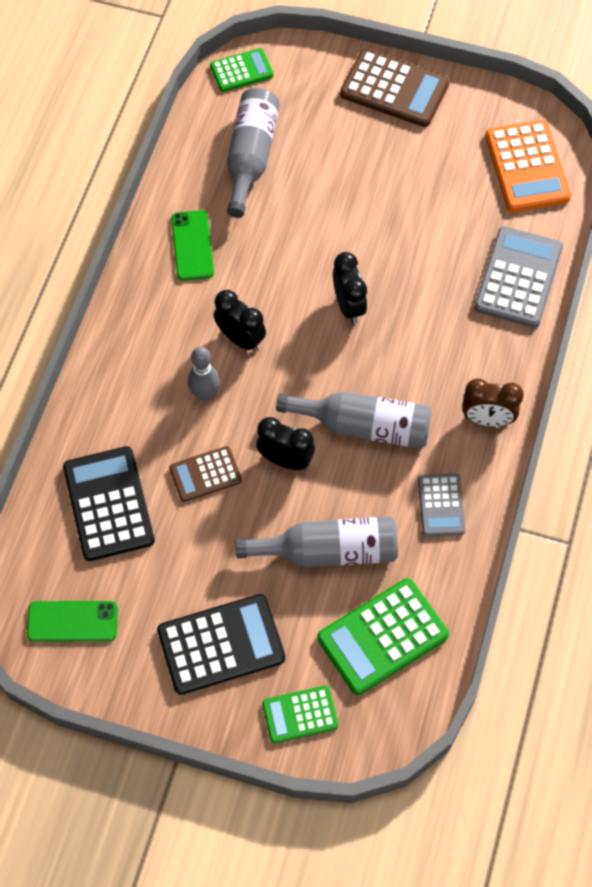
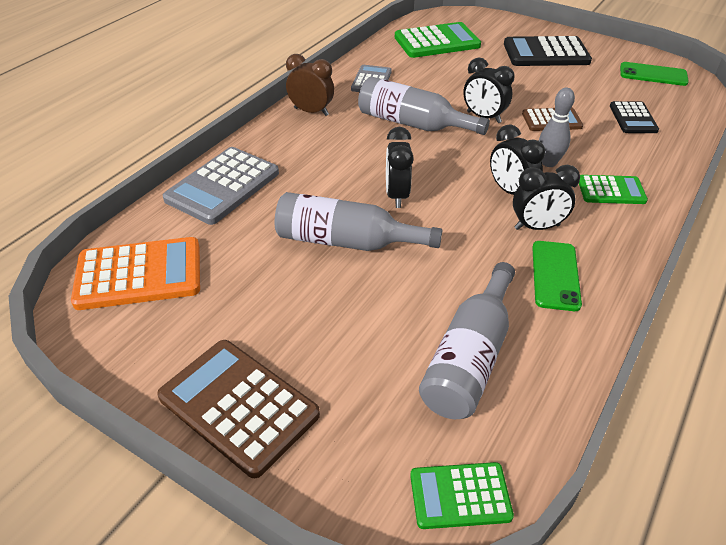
camera: 165 degrees left, 20 degrees down
(108, 504) = (633, 118): black calculator -> black calculator, size x0.59
(211, 297) = (537, 227): none -> black clock
(300, 715) = (498, 26): green calculator -> green calculator (611, 190)
(328, 551) = (462, 75): grey bottle -> grey bottle (346, 241)
(527, 167) = (139, 274): orange calculator -> orange calculator turned 75 degrees clockwise

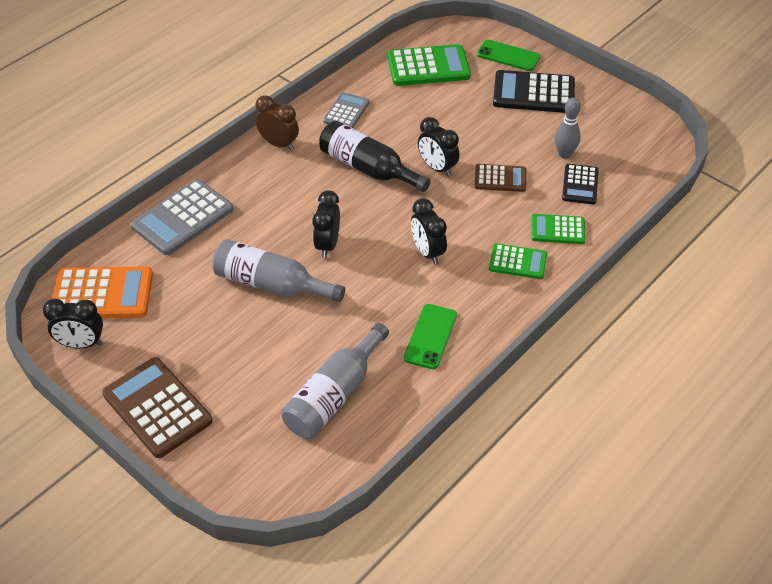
camera: 10 degrees right, 5 degrees up
(413, 123) = (368, 168): grey bottle -> black bottle
(460, 496) = (291, 489): green calculator -> green calculator (558, 230)
(537, 227) = (435, 290): black clock -> black clock (81, 344)
(548, 163) = (475, 226): grey bowling pin -> grey bowling pin (564, 154)
(653, 74) = (629, 132): green phone -> green phone (508, 56)

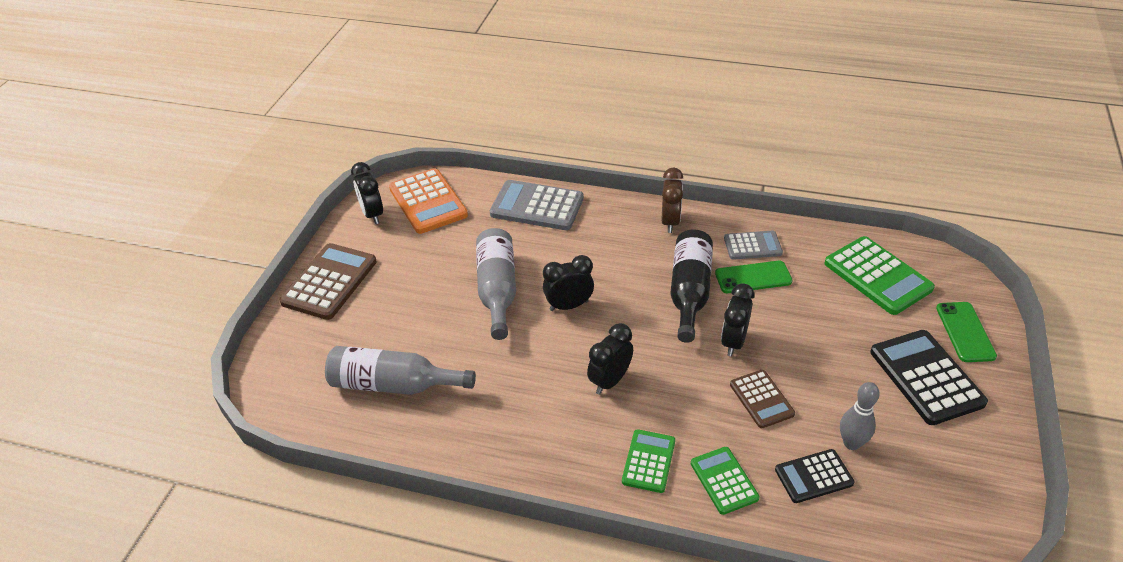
camera: 65 degrees right, 5 degrees down
(430, 336) = (501, 427): green phone -> green phone (753, 277)
(518, 262) = (648, 461): green calculator -> green calculator turned 150 degrees counterclockwise

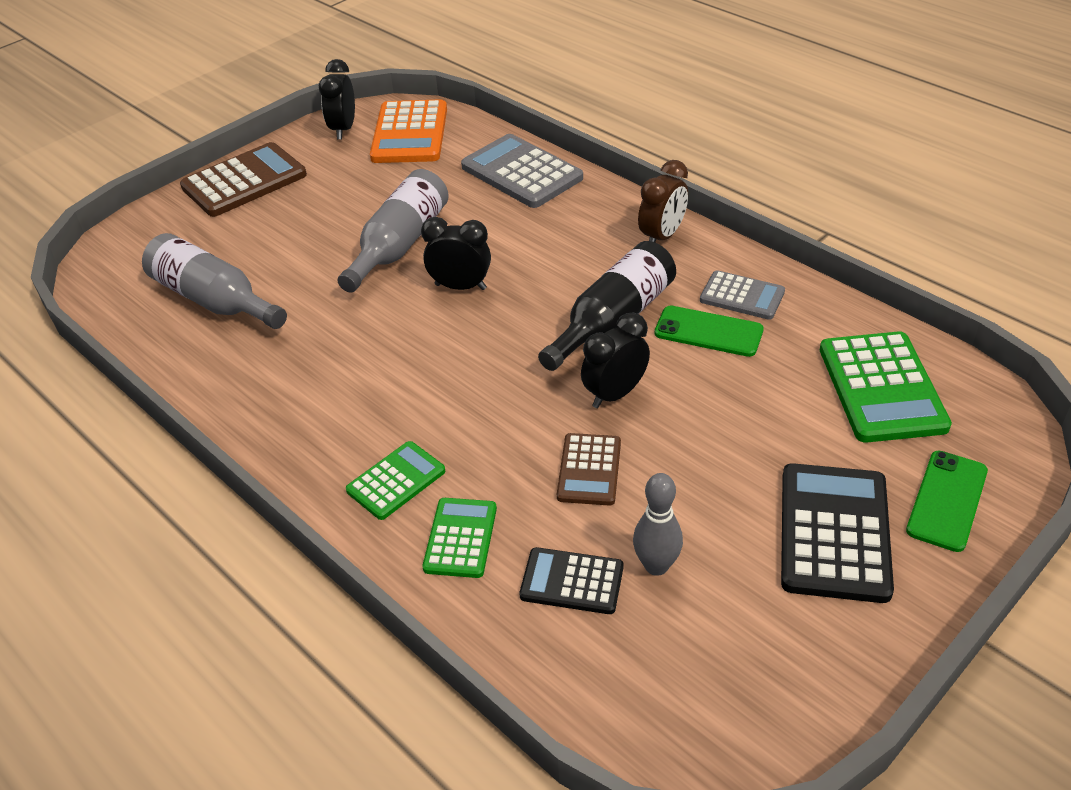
camera: 30 degrees right, 0 degrees up
(610, 381) = (432, 381): black clock -> none

